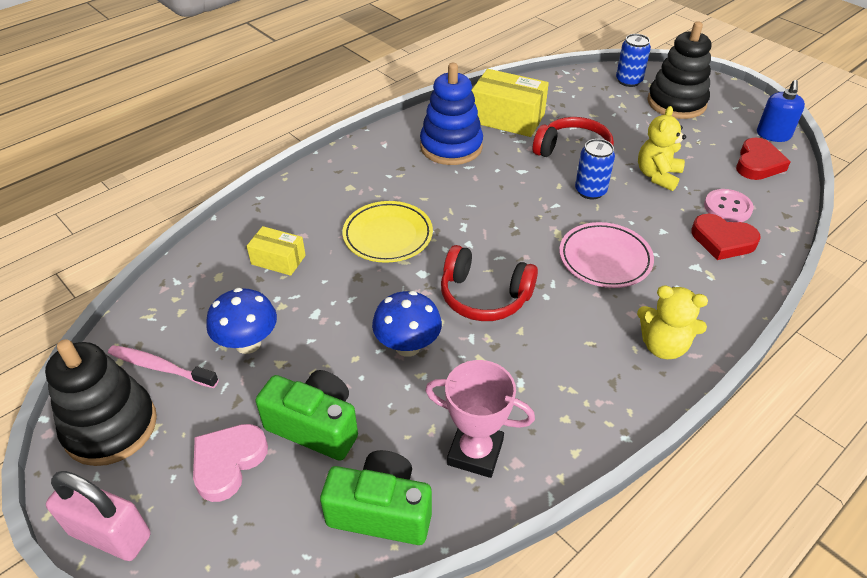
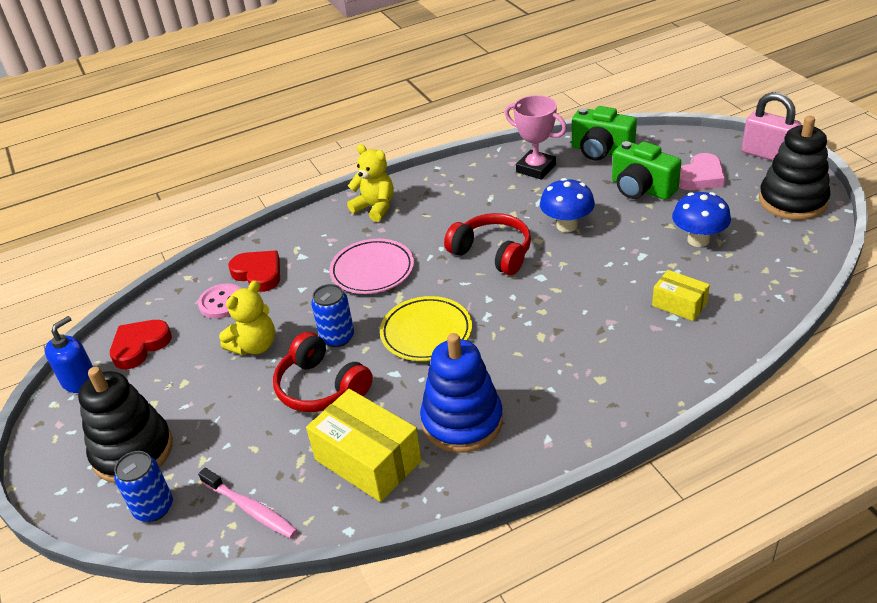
camera: 160 degrees left, 5 degrees down
(161, 368) = (767, 231): pink toothbrush -> pink toothbrush (250, 508)
(388, 236) = (566, 315): yellow plate -> yellow plate (426, 333)

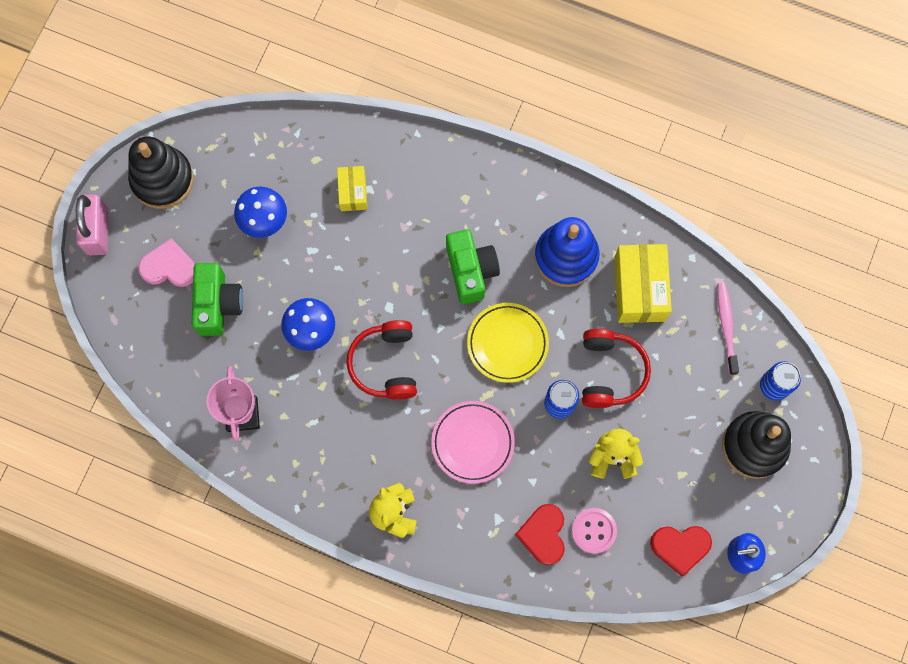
camera: 135 degrees left, 35 degrees up
(601, 151) = (176, 376): green camera -> green camera (471, 271)

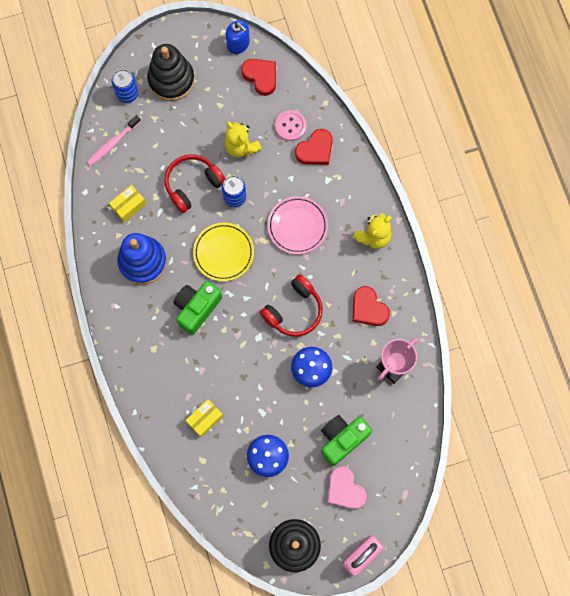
camera: 130 degrees left, 0 degrees up
(322, 441) = (368, 308): none -> red heart
(639, 289) = (128, 206): yellow box -> yellow box, size x0.57

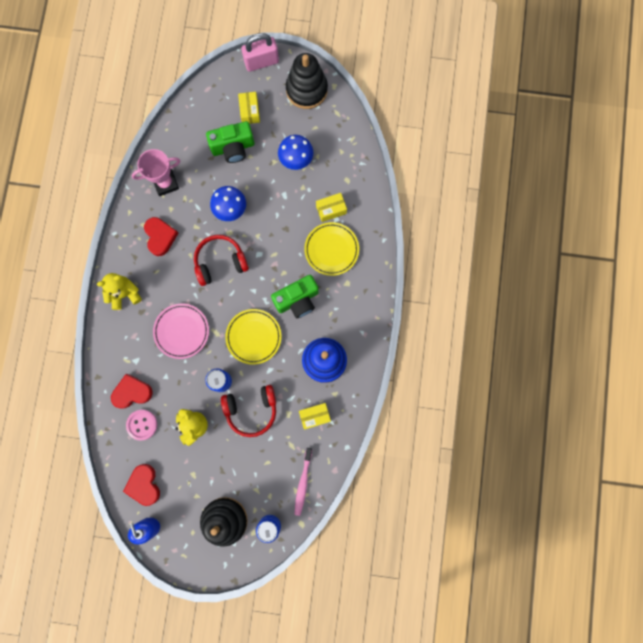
camera: 155 degrees left, 5 degrees up
(113, 143) = (303, 482): pink toothbrush -> pink toothbrush turned 120 degrees clockwise
(185, 376) = (331, 250): none -> yellow plate
(345, 489) = (250, 111): pink heart -> yellow box

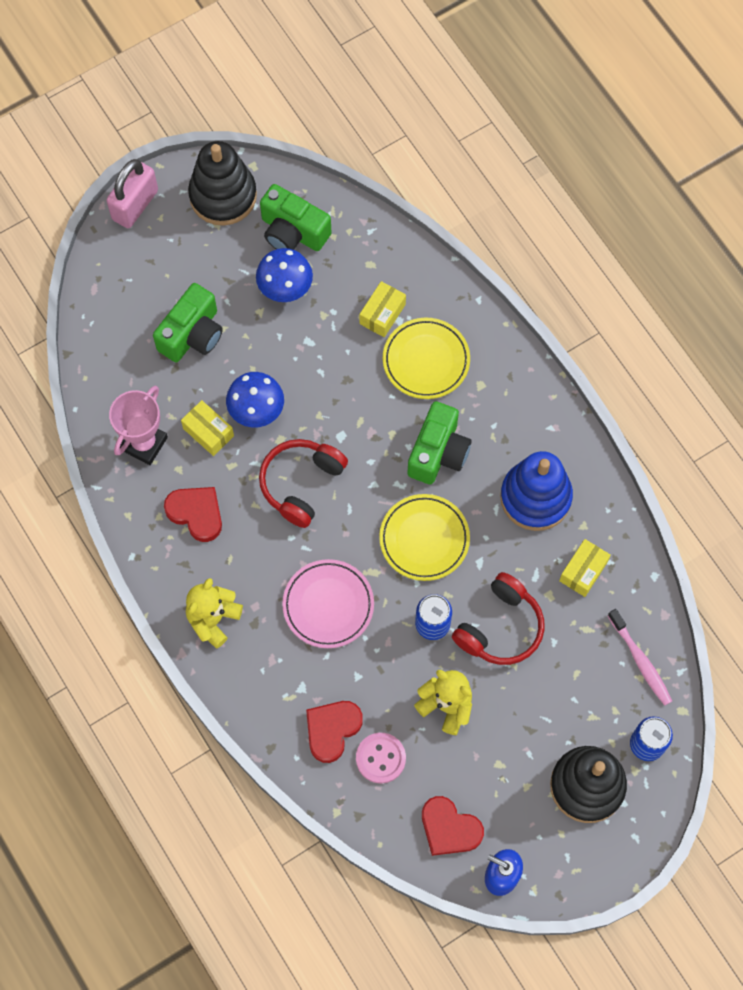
camera: 40 degrees left, 10 degrees down
(250, 111) = (174, 275): yellow box -> yellow box (208, 432)
(324, 134) = (293, 232): none -> green camera

